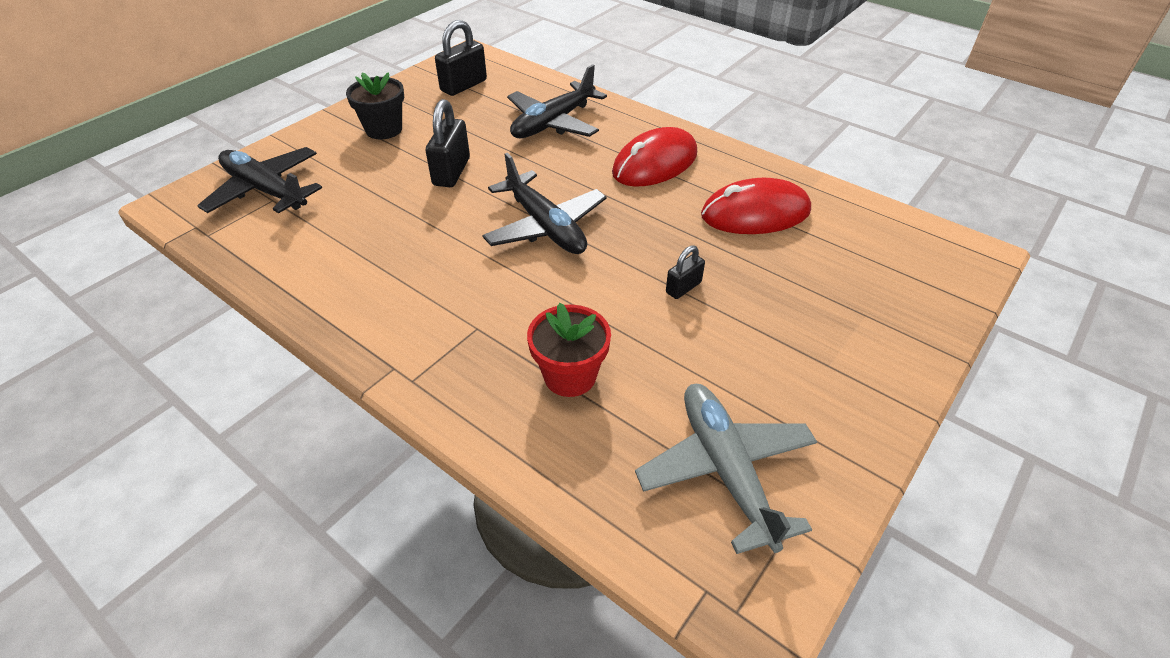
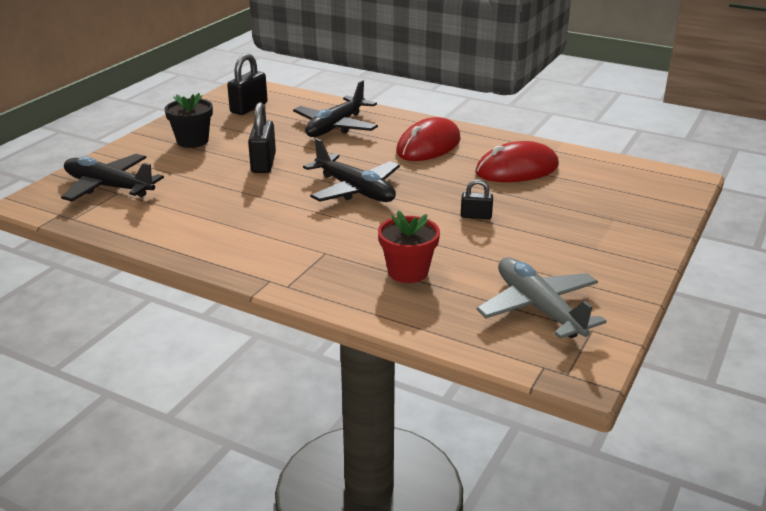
camera: 10 degrees left, 15 degrees down
(683, 287) = (476, 216): black padlock -> black padlock turned 60 degrees clockwise

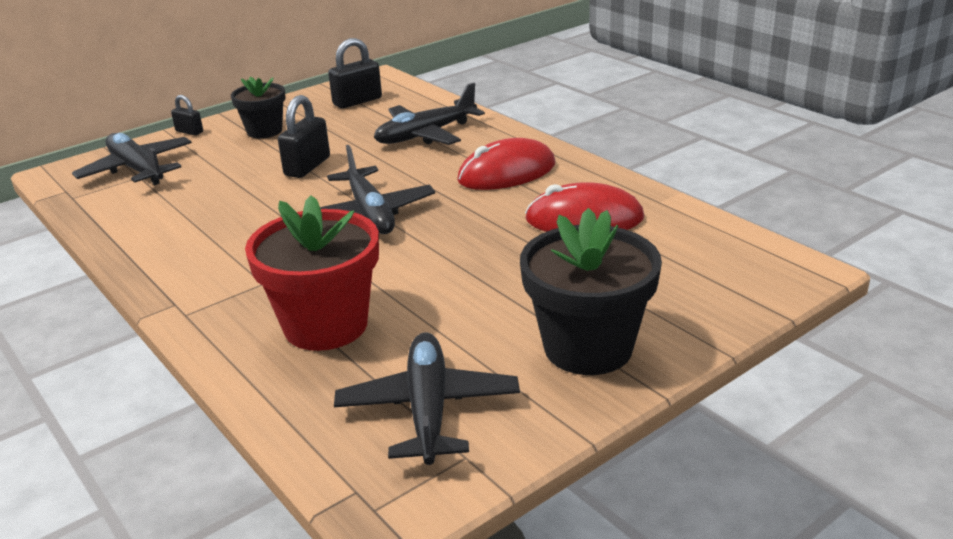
camera: 25 degrees right, 0 degrees up
(408, 272) = (326, 325): red flower pot -> red flower pot, size x1.64
(476, 216) = (474, 270): black padlock -> black padlock (189, 132)
(538, 308) = (428, 409): grey plane -> black plane
(602, 250) = (588, 348): none -> black flower pot

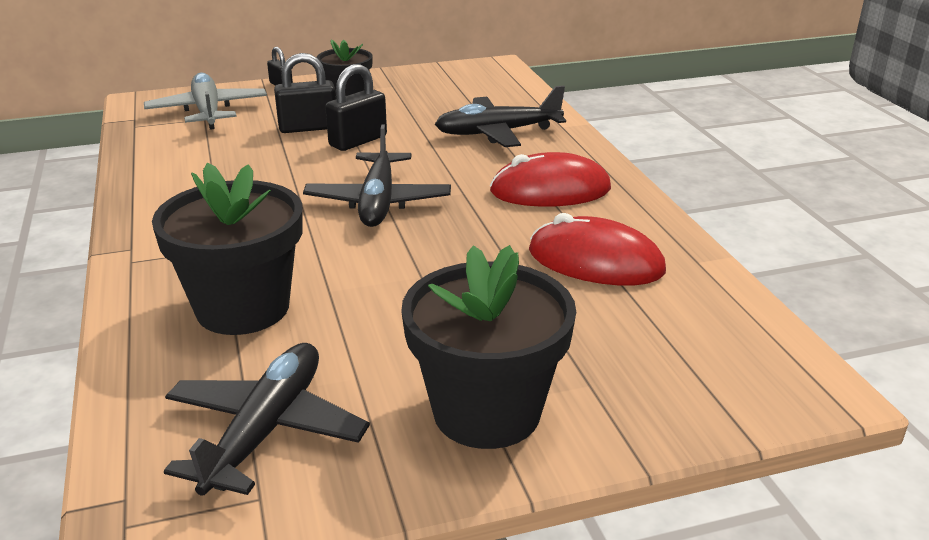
camera: 20 degrees right, 0 degrees up
(137, 169) = (207, 111): black plane -> grey plane
(326, 325) = (243, 308): red flower pot -> black flower pot
(357, 101) = (457, 86): black padlock -> black padlock (308, 128)

